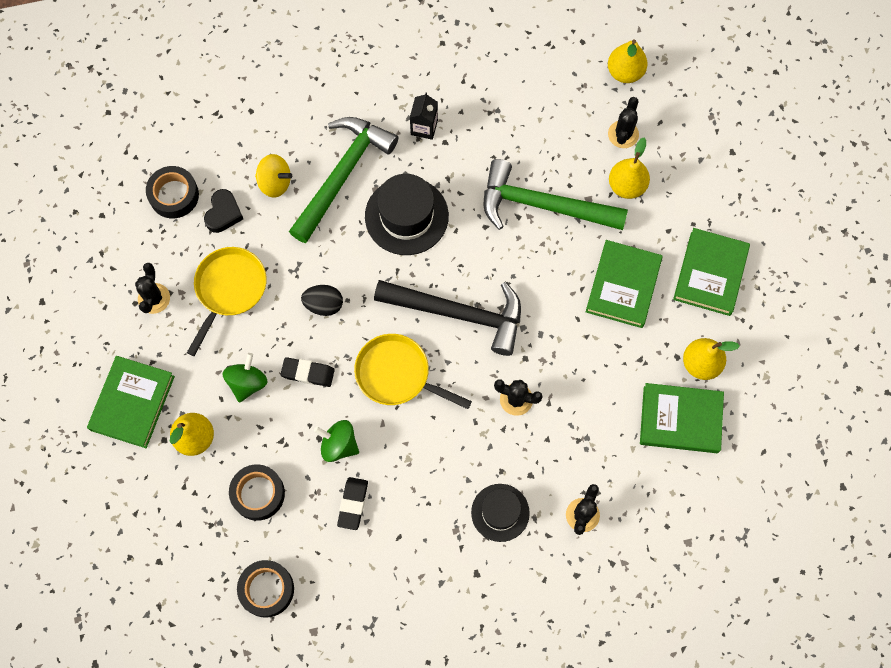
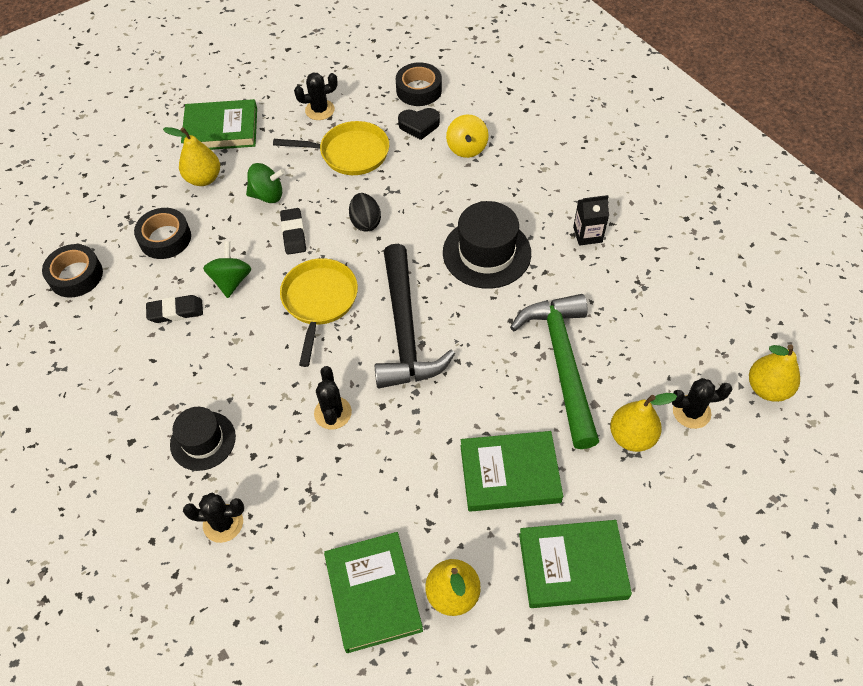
camera: 70 degrees right, 15 degrees down
(342, 175) = (501, 191): green hammer -> none

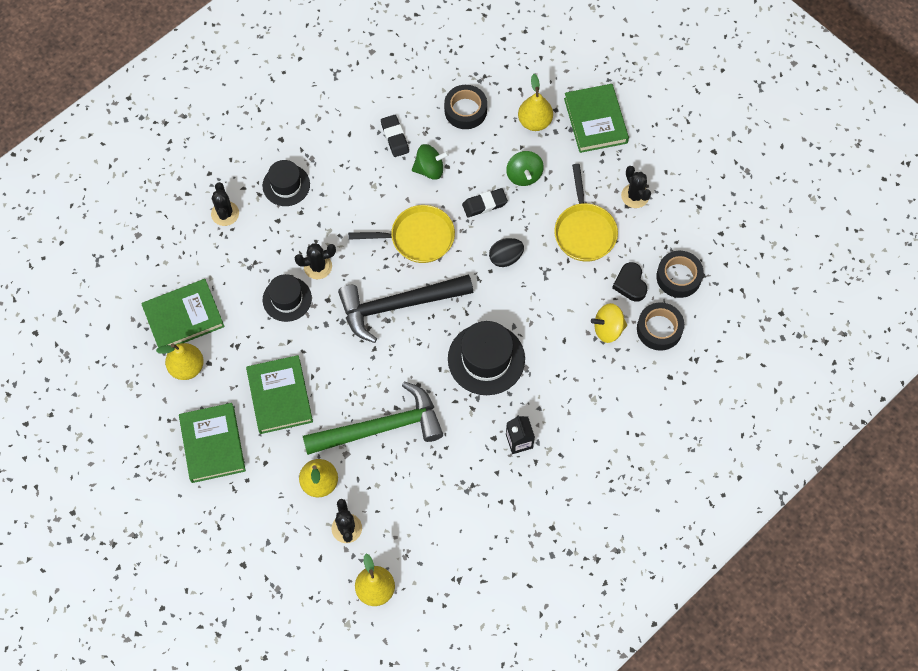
camera: 80 degrees right, 10 degrees up
(76, 275) = (419, 59): black tape -> black tape (659, 329)
(371, 453) = (287, 299): none -> black hat

